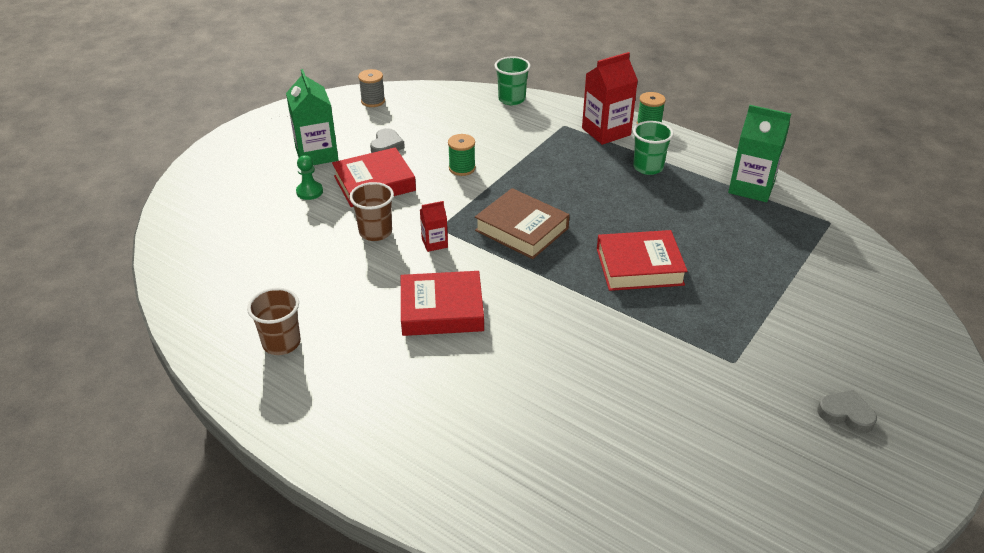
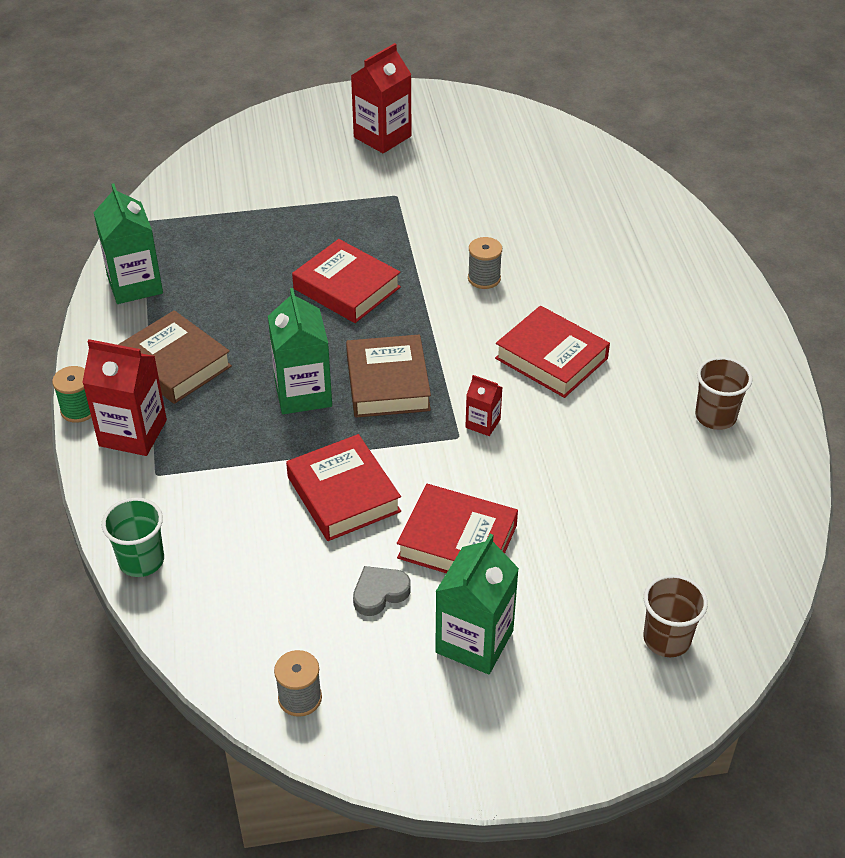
camera: 135 degrees left, 5 degrees up
(309, 192) = (539, 581): green pawn -> none
(375, 232) = (524, 474): brown cup -> brown cup (666, 639)
(462, 168) = (343, 494): green spool -> red book
(558, 196) = (303, 393): none -> green carton
(565, 337) = (484, 278): none -> grey spool
(648, 167) = (175, 364): green cup -> brown book
(846, 414) = (382, 137): grey heart -> red carton

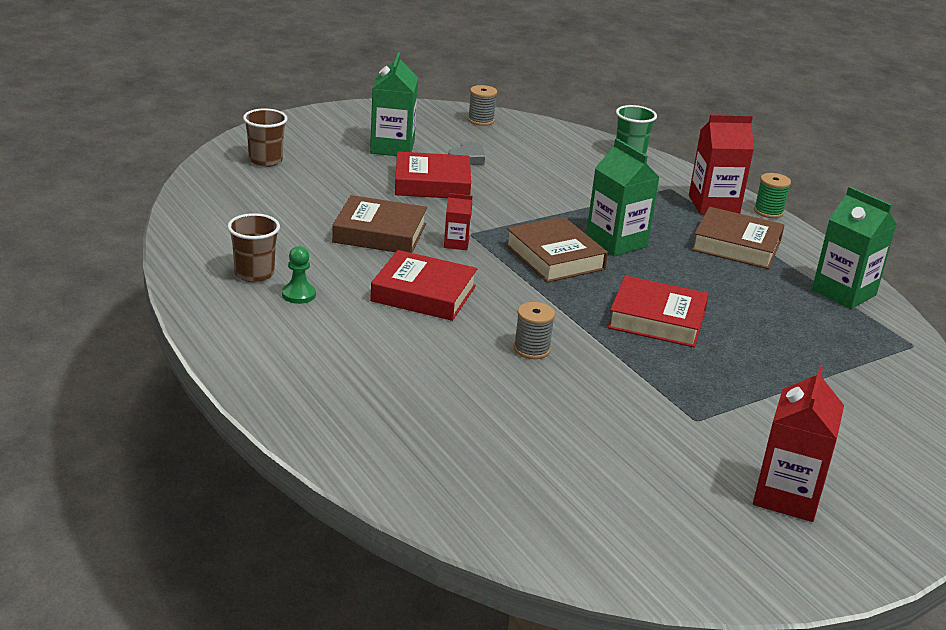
camera: 155 degrees right, 15 degrees down
(343, 494) = (531, 195): red book -> none
(562, 456) = (379, 233): none -> brown book
(675, 379) = (298, 294): none -> green pawn

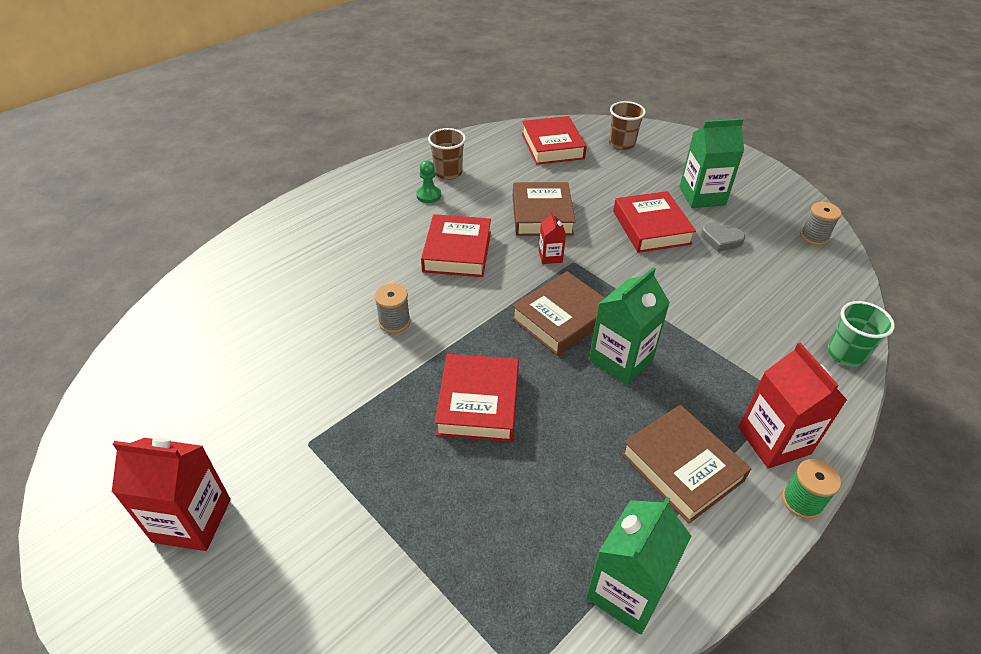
camera: 80 degrees right, 15 degrees up
(240, 198) = (552, 146): none -> red book
(736, 245) = (682, 467): brown book -> brown book turned 45 degrees counterclockwise

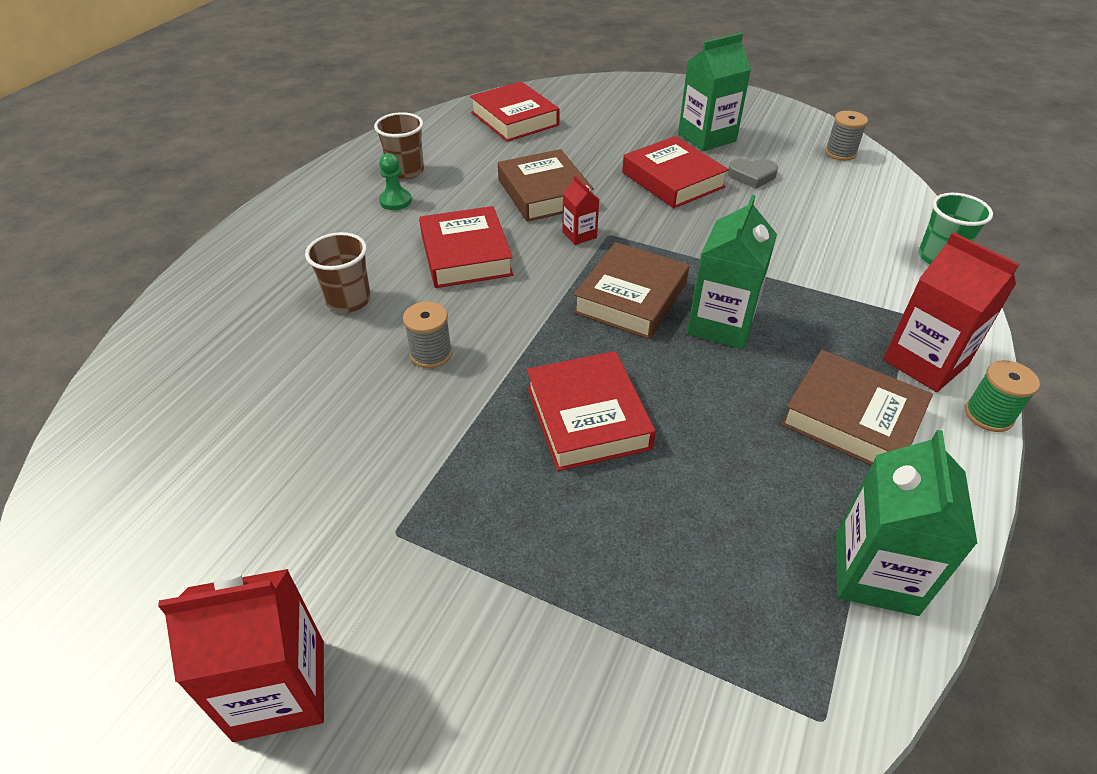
camera: 20 degrees left, 0 degrees up
(621, 144) = (591, 102): brown cup -> brown cup (348, 300)

